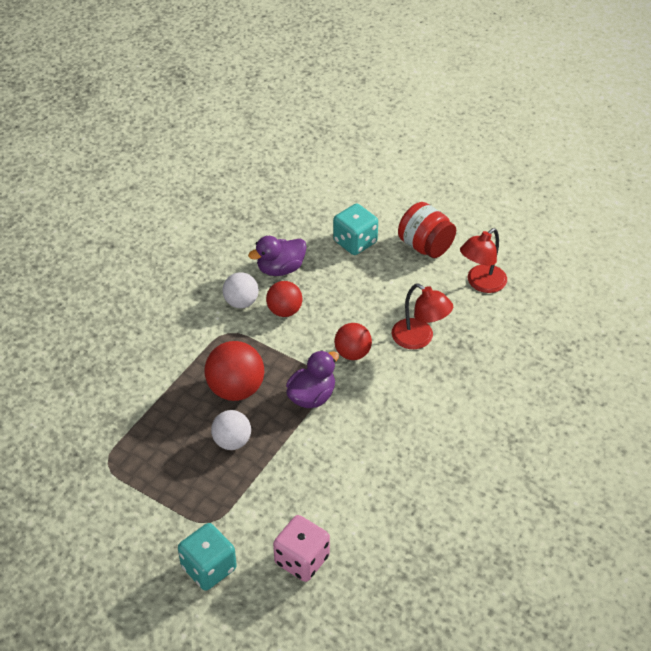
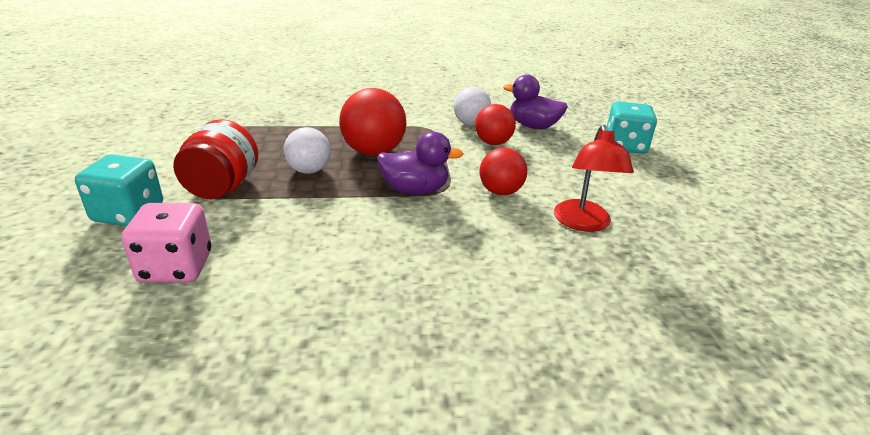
camera: 50 degrees right, 15 degrees down
(425, 246) = (696, 181): red jar -> red jar (222, 187)
(481, 283) = (726, 233): red lamp -> none

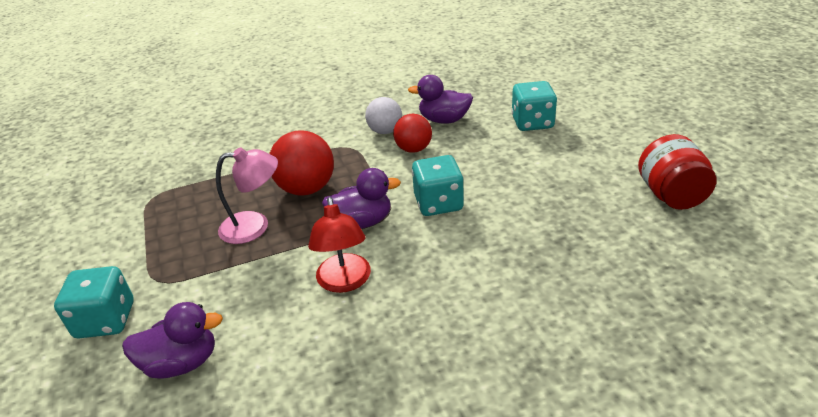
camera: 10 degrees left, 5 degrees up
(176, 267) = (182, 362): pink dice -> purple duck
(222, 187) = (181, 267): red jar -> red jar (671, 195)
(309, 170) = (255, 226): white ball -> pink lamp
(500, 192) = (438, 203): red ball -> turquoise dice
(583, 223) = (519, 218): red lamp -> red lamp (344, 282)

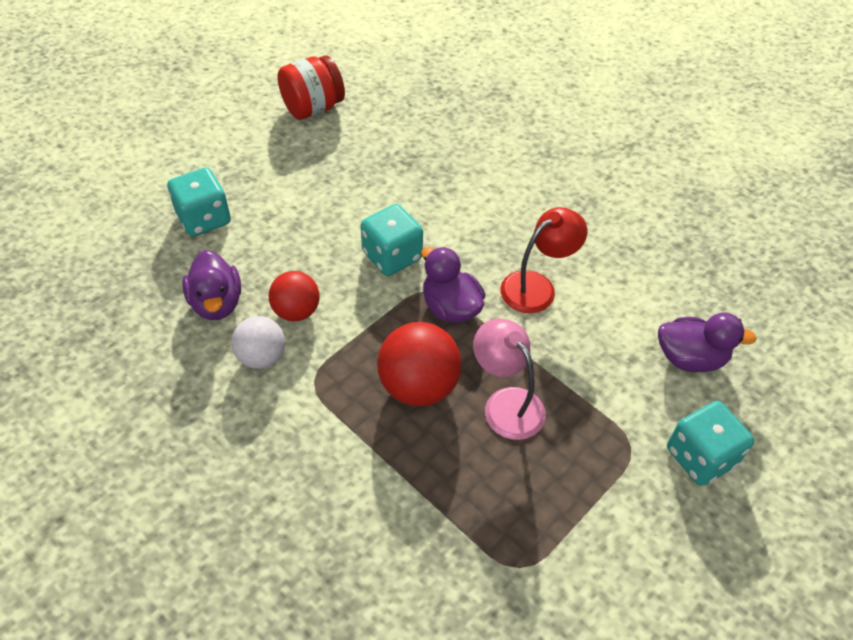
camera: 120 degrees left, 15 degrees up
(182, 362) = (690, 358): purple duck -> purple duck turned 135 degrees clockwise

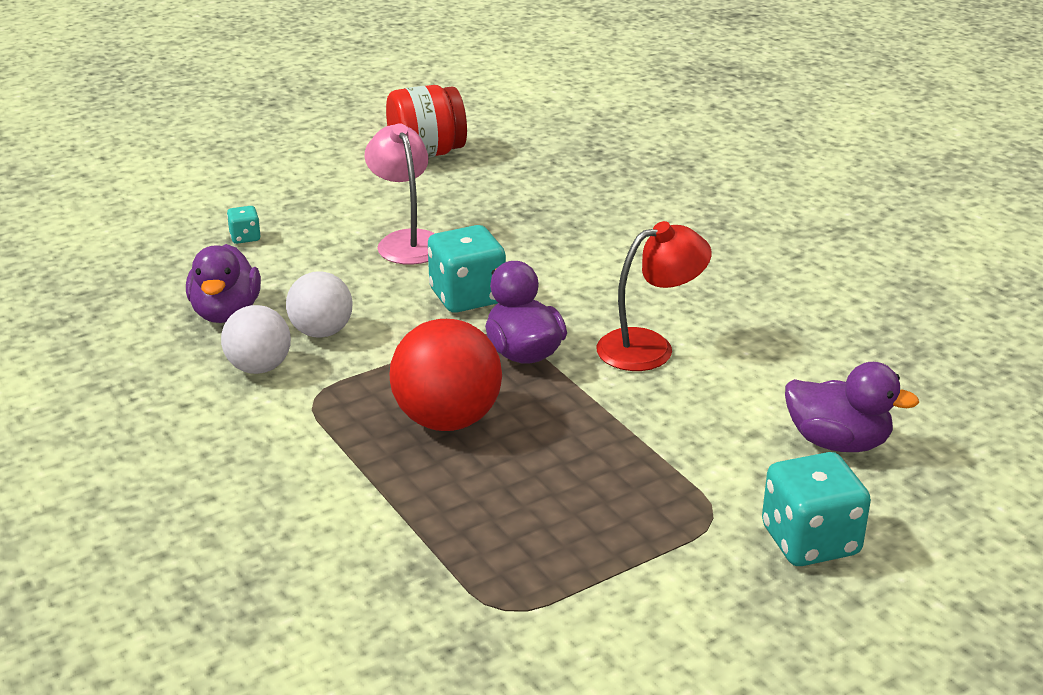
camera: 15 degrees right, 20 degrees down
(204, 219) = (245, 237): turquoise dice -> turquoise dice, size x0.48
(296, 311) = (321, 332): red ball -> white ball
(506, 403) = (557, 451): pink lamp -> pink lamp (406, 241)

